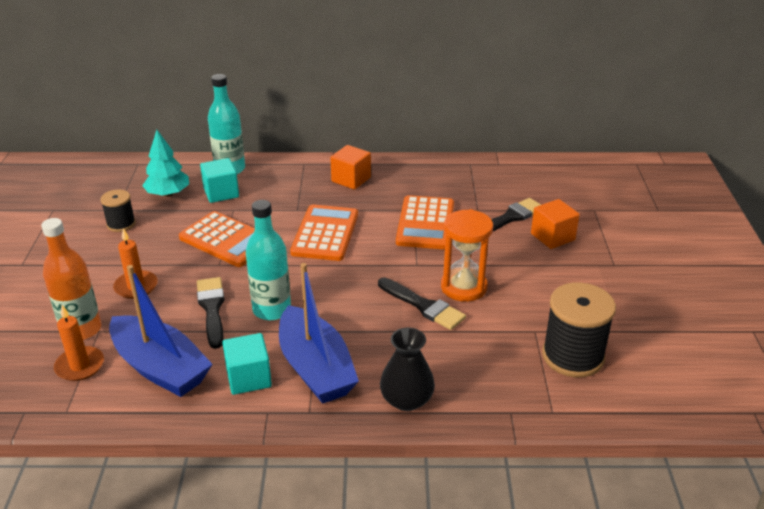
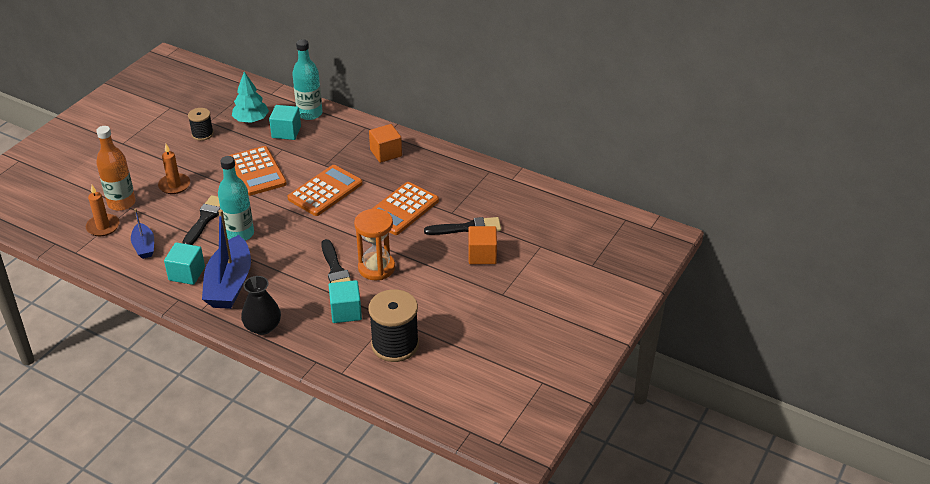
camera: 30 degrees right, 5 degrees up
(160, 368) = (144, 246): blue boat -> blue boat, size x0.53
(482, 344) = (346, 312): none -> turquoise cube

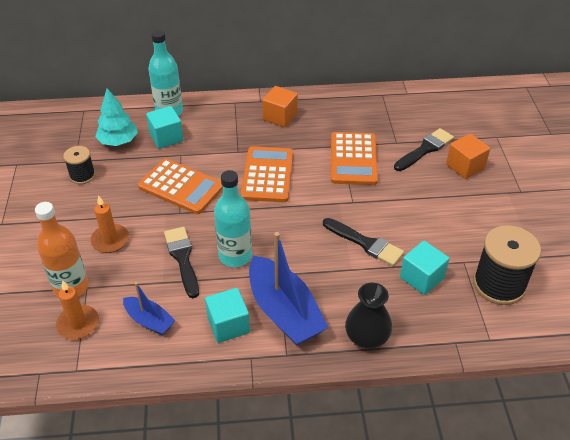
camera: 35 degrees left, 5 degrees up
(376, 268) = (397, 222): orange hourglass -> none

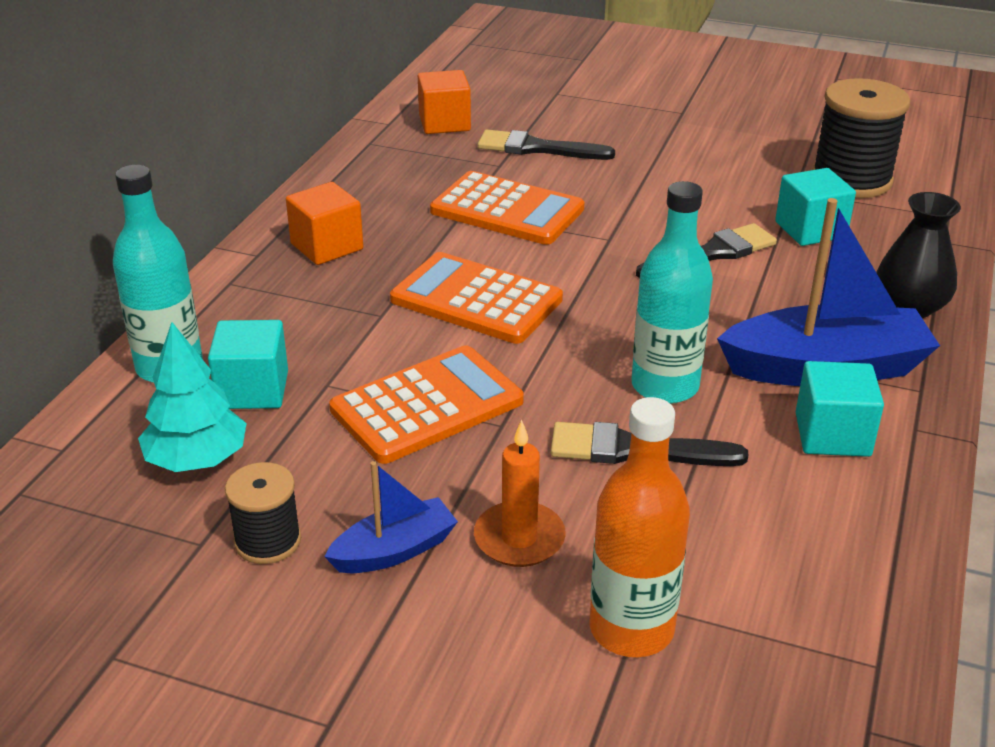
camera: 65 degrees left, 10 degrees down
(78, 324) = (747, 638): orange candle -> none
(149, 321) = (782, 530): blue boat -> blue boat (394, 550)
(425, 149) = (537, 148): black brush -> black brush turned 60 degrees counterclockwise
(465, 166) = (601, 132): orange cube -> orange cube (444, 123)

